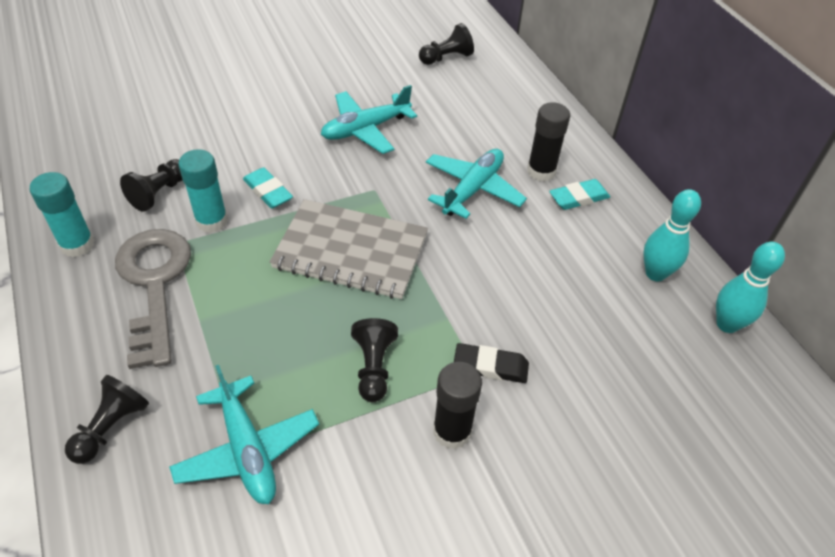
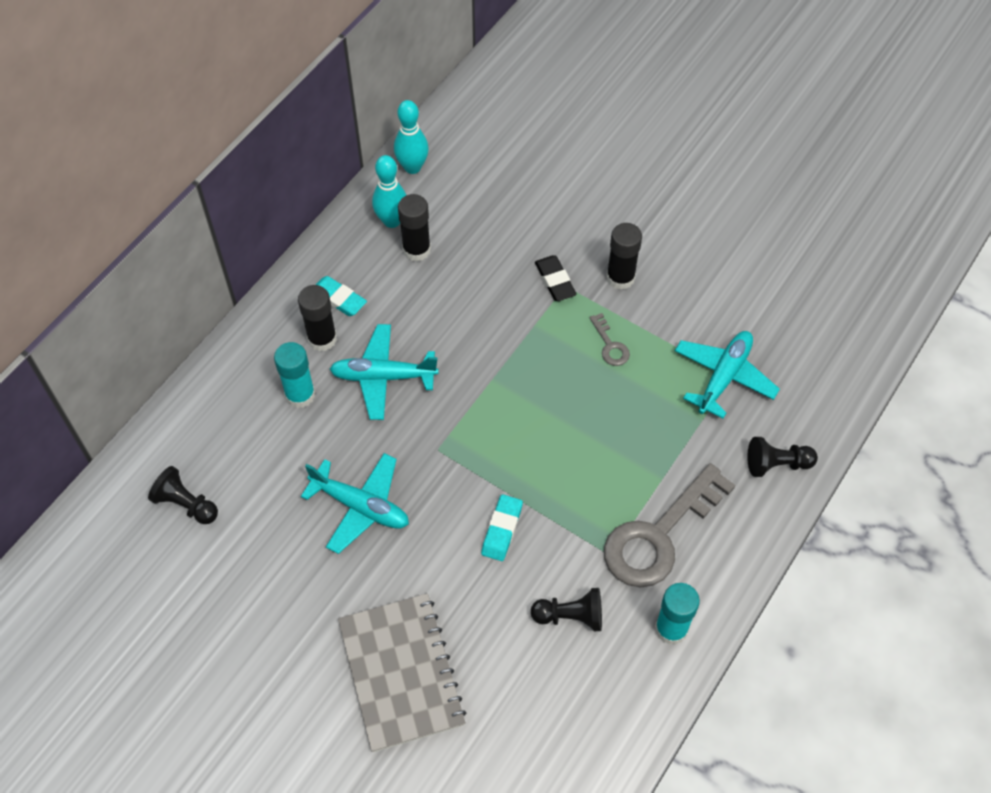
camera: 120 degrees left, 10 degrees up
(211, 221) = (567, 547): turquoise glue stick -> turquoise glue stick (300, 395)
(351, 251) = (520, 423): grey notebook -> grey notebook (401, 673)
(374, 367) = (610, 345): black pawn -> grey key
(605, 275) = (416, 250): none -> black glue stick

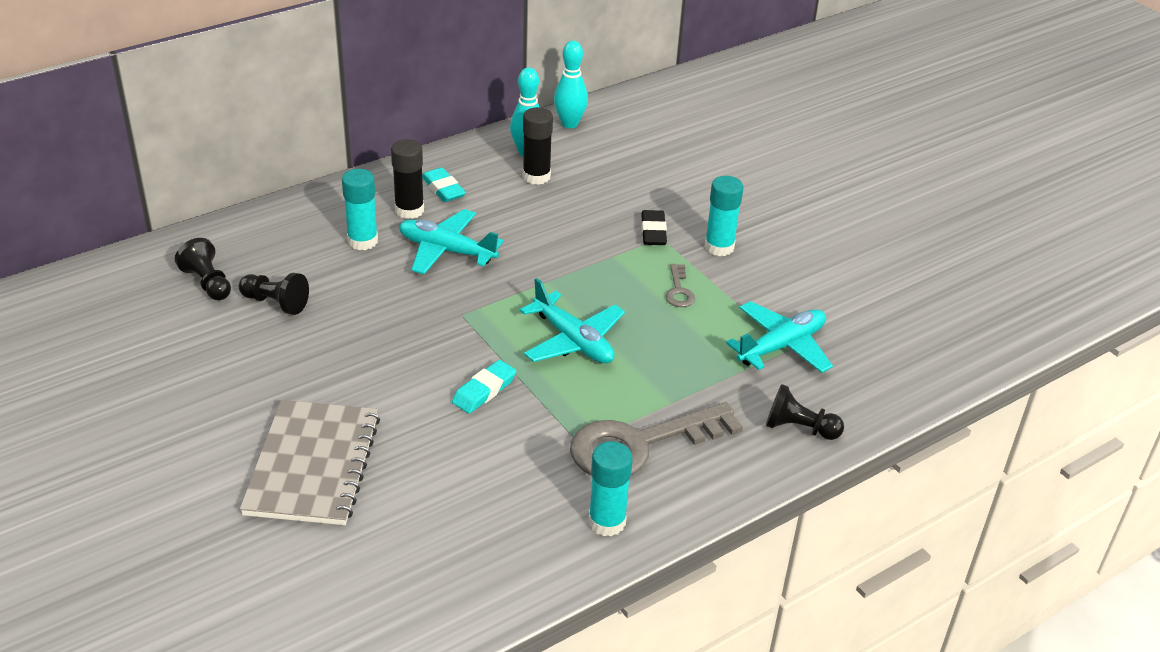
camera: 20 degrees right, 20 degrees down
(360, 506) = (362, 332): turquoise plane -> turquoise plane (573, 341)
(570, 616) = (509, 477): black pawn -> black pawn (275, 303)
(620, 278) = (719, 247): black glue stick -> turquoise glue stick

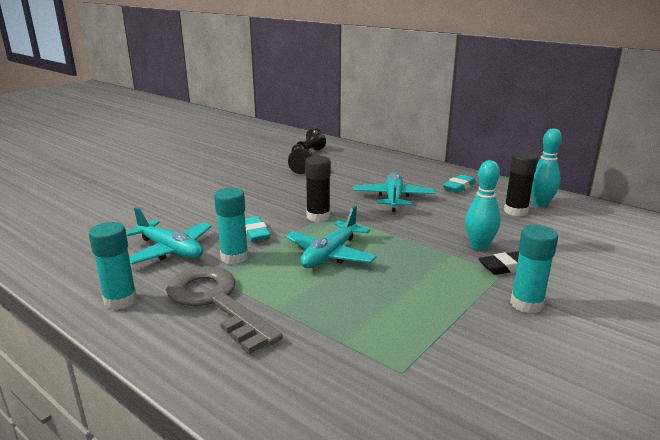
camera: 75 degrees right, 15 degrees down
(312, 465) = (168, 199): grey notebook -> none
(362, 241) = (378, 176): turquoise glue stick -> turquoise glue stick (234, 257)
(409, 210) = (424, 182): black glue stick -> black glue stick (318, 217)
(484, 390) = (255, 232): turquoise eraser -> turquoise eraser turned 45 degrees clockwise
(569, 124) = (603, 212): turquoise bowling pin -> turquoise bowling pin (479, 247)
(679, 291) = (436, 291): grey key -> none
(781, 346) = (401, 366): turquoise plane -> turquoise plane (170, 250)
(799, 428) = (271, 397): black pawn -> none

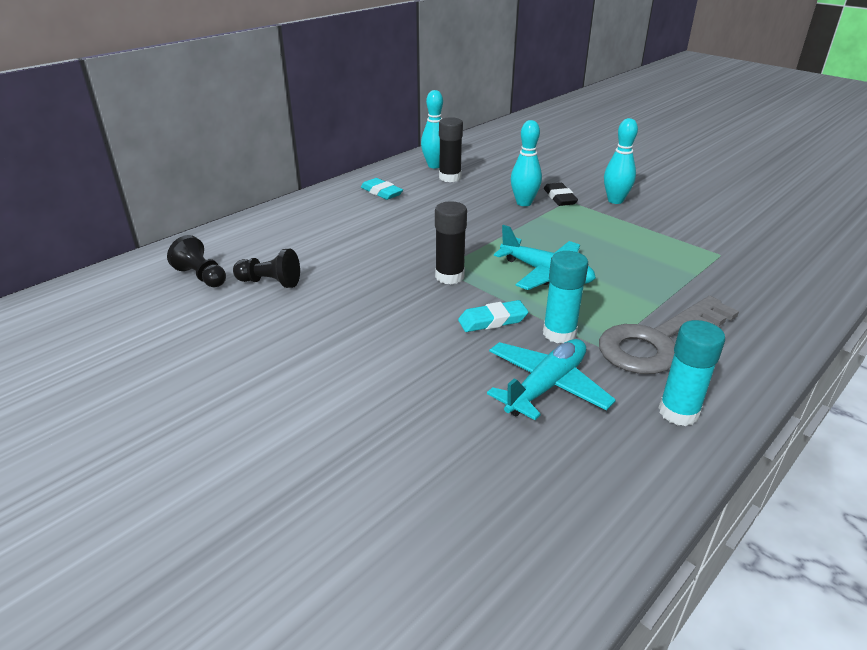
camera: 85 degrees left, 10 degrees up
(393, 198) = (404, 228): turquoise plane -> none
(526, 304) = (615, 200): turquoise glue stick -> turquoise bowling pin

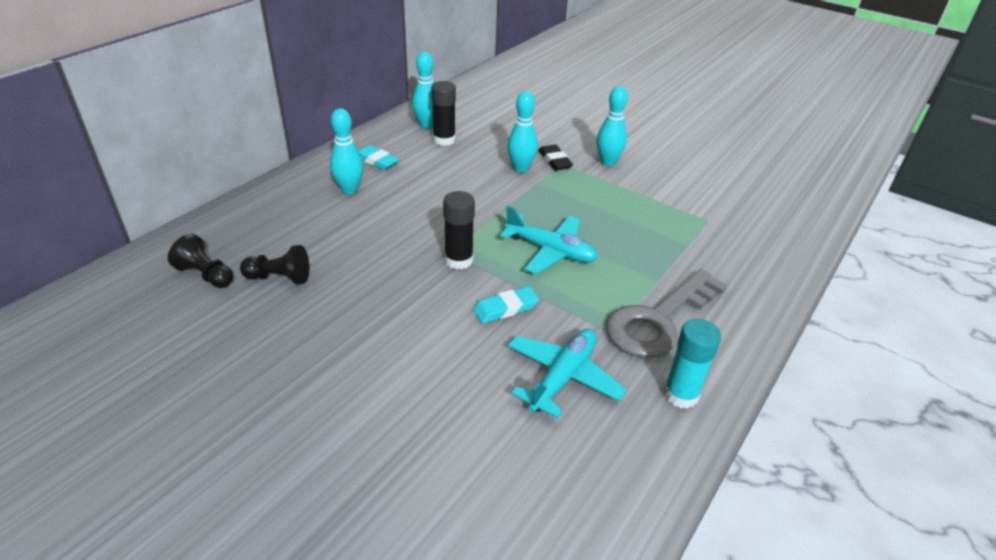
camera: 10 degrees left, 5 degrees up
(351, 214) = (349, 189): none -> turquoise bowling pin
(559, 333) = (569, 318): turquoise glue stick -> none

